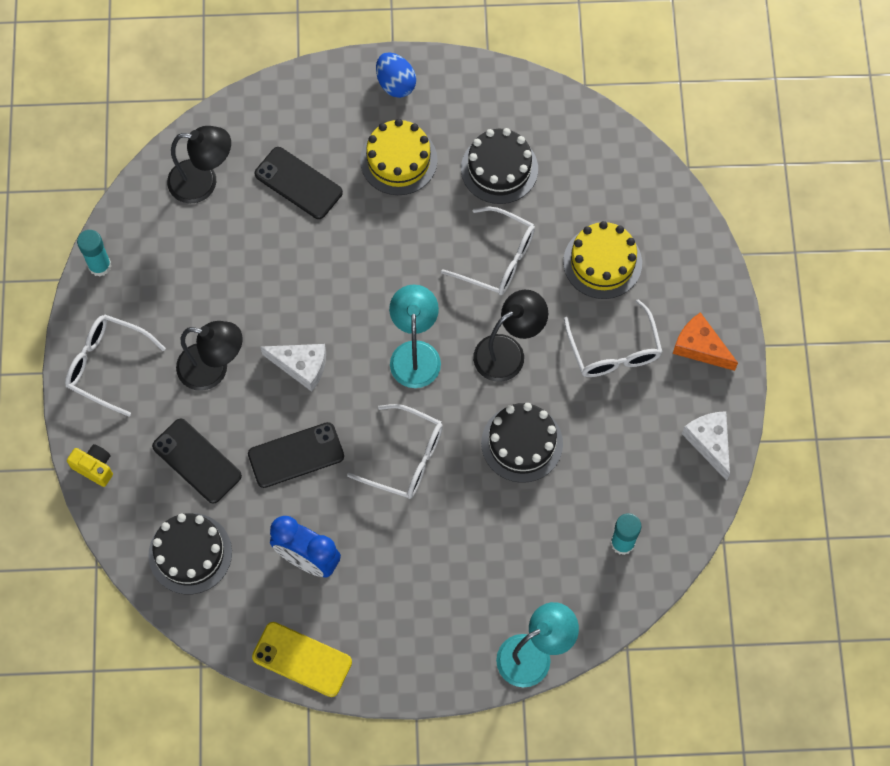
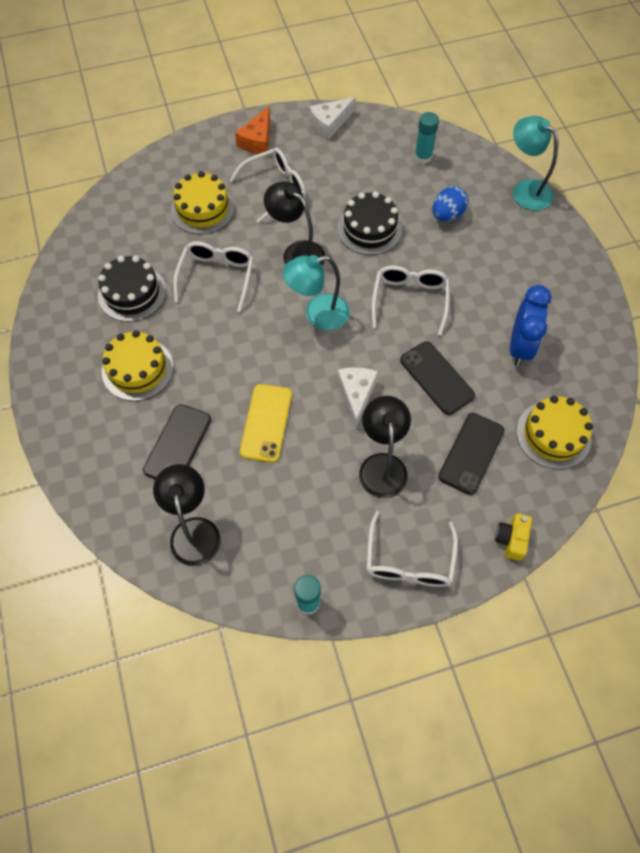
camera: 105 degrees left, 5 degrees down
(190, 553) = (553, 434): black cake -> yellow cake
(302, 659) = (599, 330): yellow phone -> yellow phone (266, 423)
(395, 84) = (58, 390): blue egg -> blue egg (447, 215)

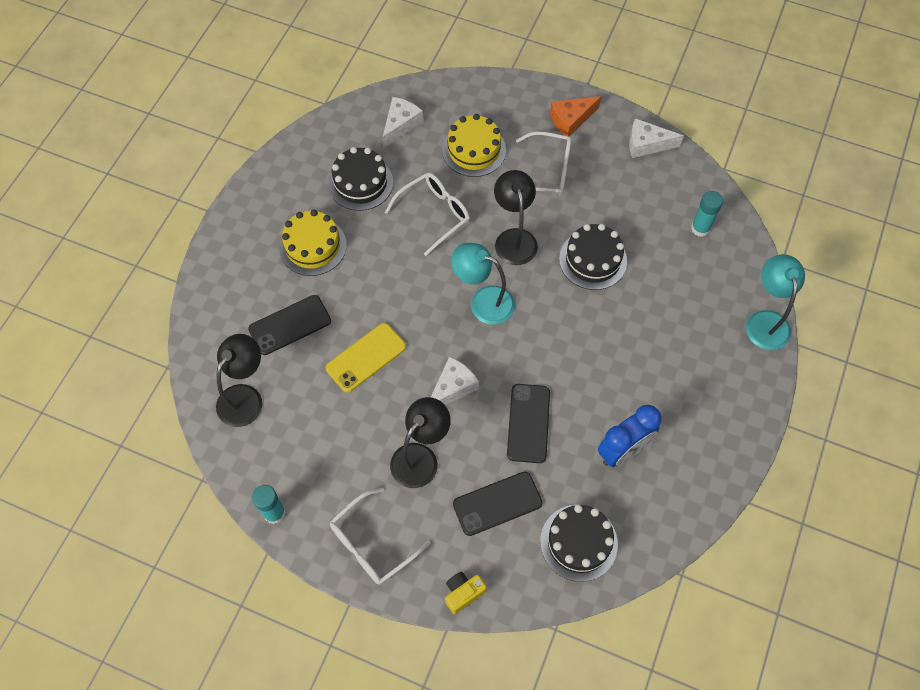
camera: 40 degrees right, 0 degrees up
(124, 227) = (400, 125): none -> white cheese
(409, 300) = (568, 344): white glasses -> none
(447, 215) = (671, 294): blue egg -> none
(553, 434) = (578, 542): yellow cake -> black cake

